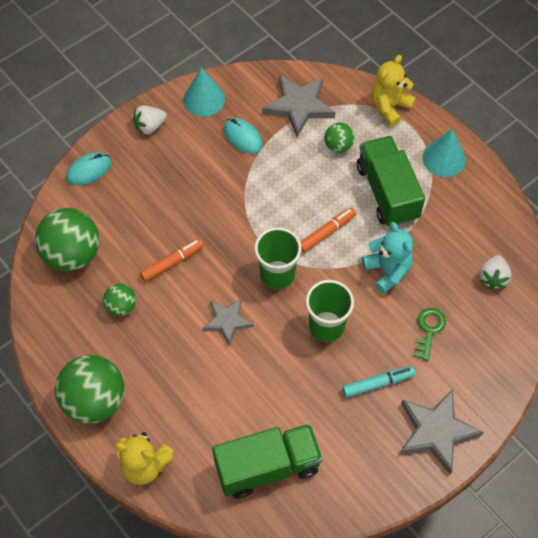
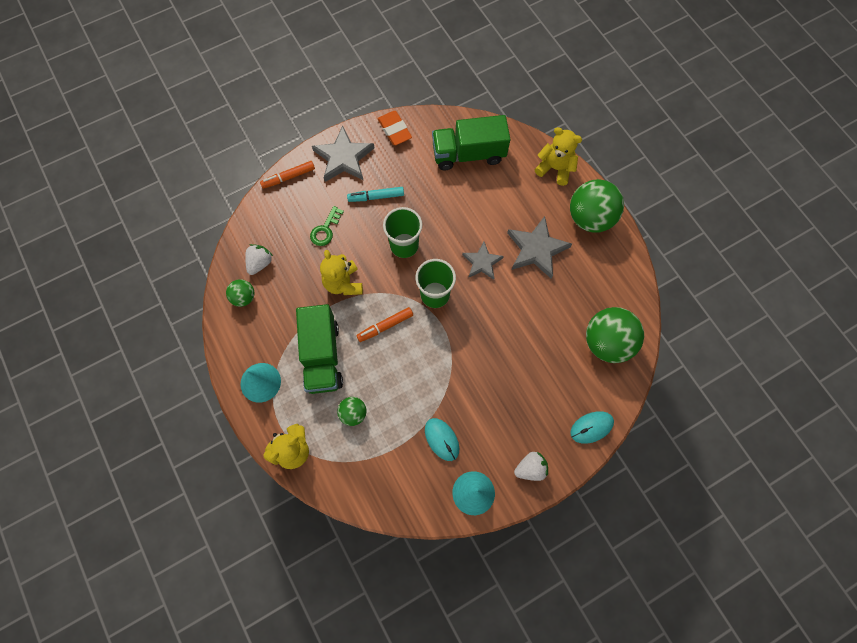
camera: 170 degrees left, 10 degrees up
(121, 306) = (566, 288): green ball -> green ball (244, 297)
(172, 262) = (521, 320): orange marker -> orange marker (288, 177)
(299, 106) = (380, 467): grey star -> grey star (536, 249)
(378, 487) = (394, 130): none -> orange eraser
(387, 271) = (343, 283): turquoise teddy bear -> yellow teddy bear

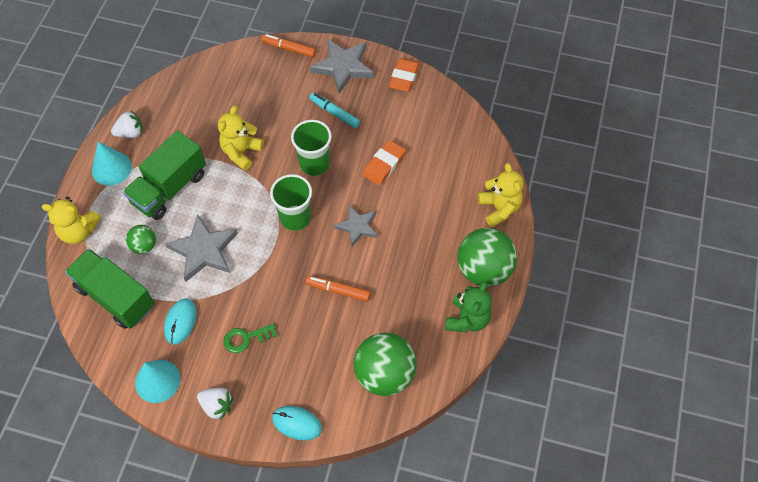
camera: 45 degrees right, 10 degrees down
(244, 297) = (166, 103): green ball -> none
(260, 263) = (203, 90): white strawberry -> white strawberry (130, 133)
(325, 230) = (272, 105): green key -> green key (246, 338)
(385, 326) = (235, 207): orange marker -> orange marker (338, 290)
(451, 204) = (384, 165): none -> orange eraser
(468, 154) = (441, 140): green truck -> green truck (116, 297)
(536, 249) = (411, 255): grey star -> grey star (204, 250)
(615, 259) = (467, 319): none -> green teddy bear

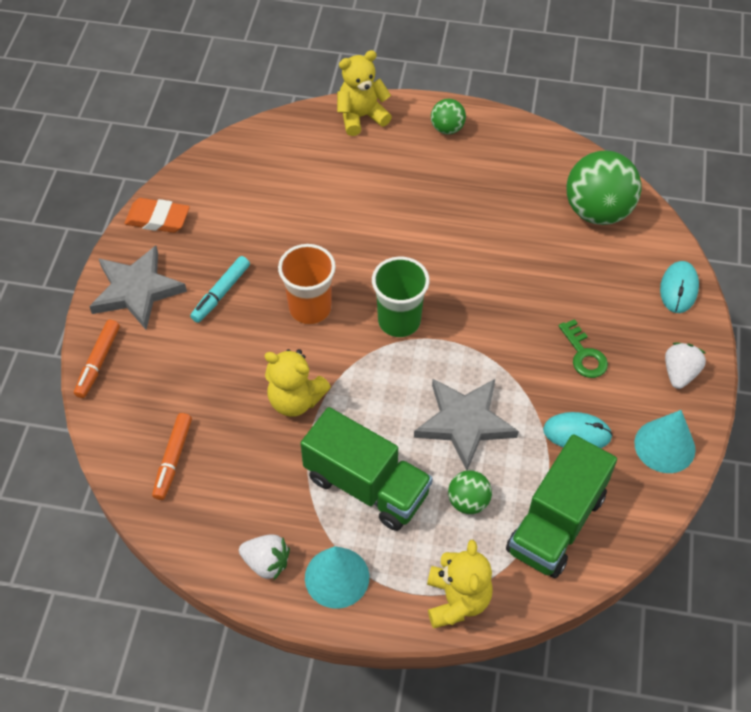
camera: 95 degrees left, 5 degrees down
(130, 133) = (266, 562): white strawberry -> white strawberry turned 135 degrees clockwise
(314, 164) = (310, 308): green cup -> orange cup
(338, 290) = (498, 264): orange marker -> orange marker (173, 459)
(357, 226) = (404, 252): grey star -> none
(384, 165) = (306, 231): orange eraser -> none
(467, 319) = (513, 141): green teddy bear -> none
(484, 270) = (447, 129): green ball -> green ball, size x0.51

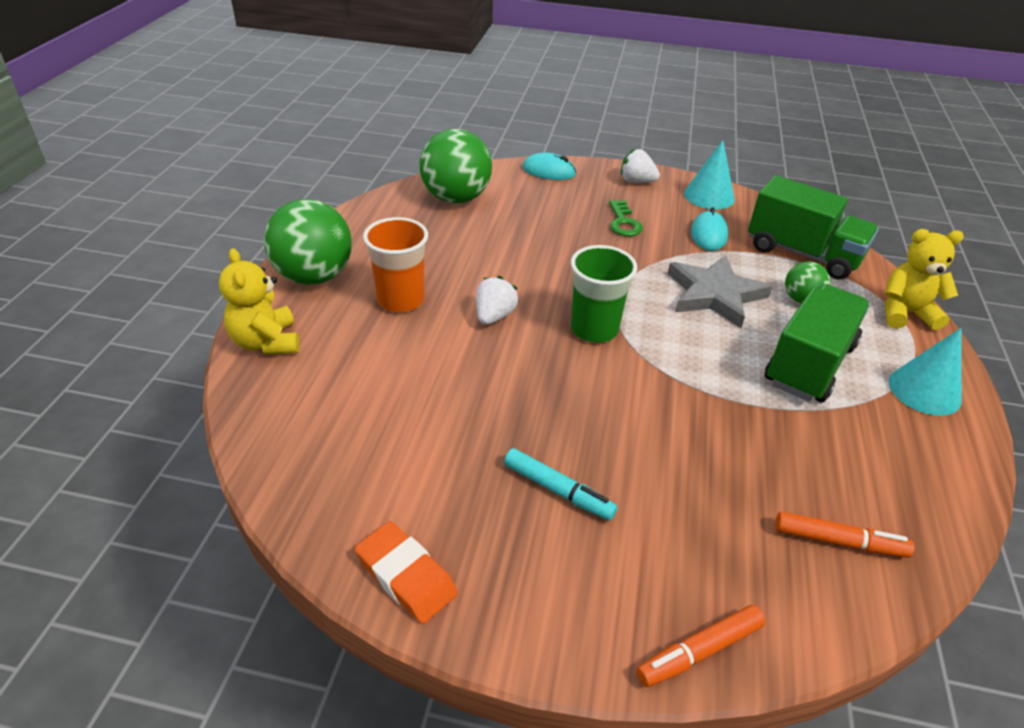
camera: 90 degrees left, 15 degrees down
(98, 362) = (700, 651): orange marker -> orange marker turned 135 degrees clockwise
(136, 290) = (554, 601): grey star -> none
(158, 219) = (406, 576): orange eraser -> orange eraser turned 60 degrees counterclockwise
(266, 562) = (937, 446): white strawberry -> white strawberry (494, 316)
(295, 400) = (716, 417): yellow teddy bear -> none
(310, 308) = (580, 400): orange cup -> orange cup (401, 300)
(447, 129) = (314, 276): green ball -> green ball, size x1.96
(584, 354) = (623, 222): green key -> green key turned 105 degrees clockwise

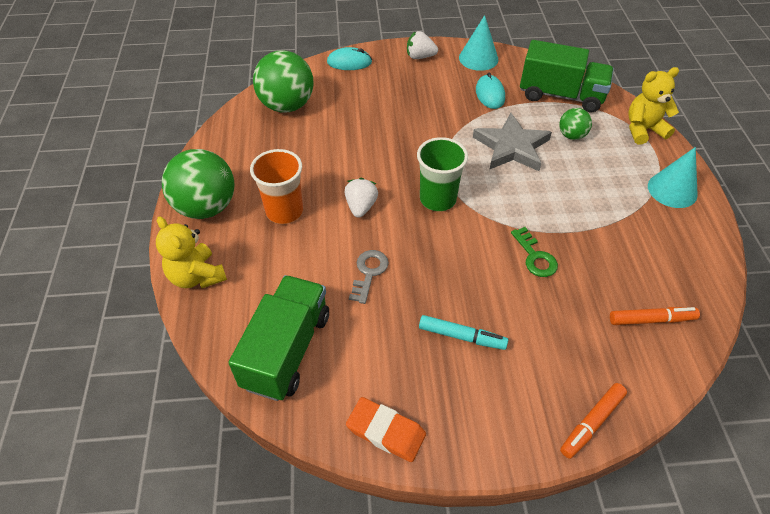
camera: 15 degrees left, 10 degrees up
(470, 388) = (369, 273): none -> grey key
(623, 222) = (424, 98): green key -> green key (535, 257)
(809, 364) = (593, 189): green truck -> green truck (287, 350)

